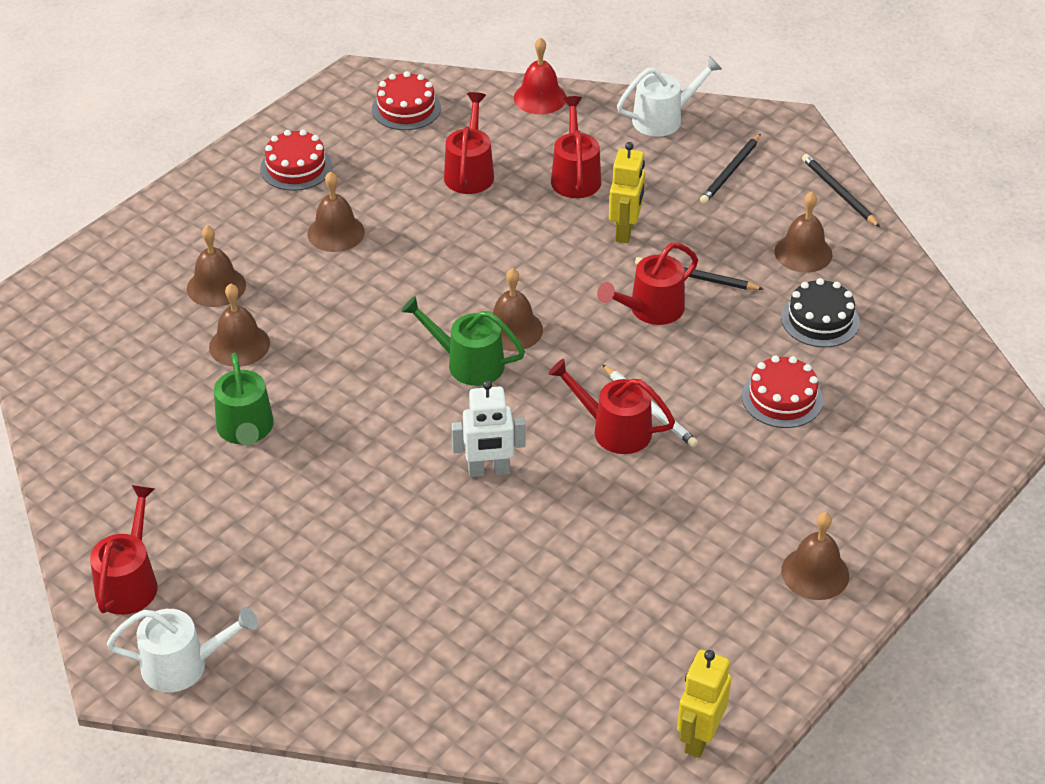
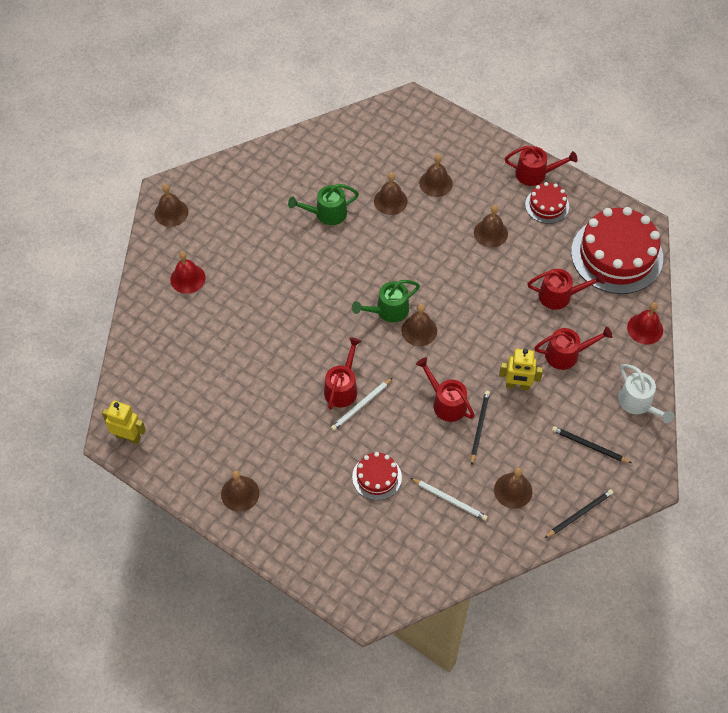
camera: 85 degrees right, 15 degrees up
(129, 582) = (221, 182): red watering can -> red watering can (535, 174)
(183, 665) = (171, 212): white watering can -> brown bell
(351, 640) = (187, 278): none -> red bell
(406, 108) = (616, 255): red cake -> red cake, size x2.04
(468, 363) = (388, 310): green watering can -> green watering can turned 135 degrees counterclockwise
(489, 471) = (305, 328): white robot -> none
(820, 320) = (449, 500): black cake -> white pencil

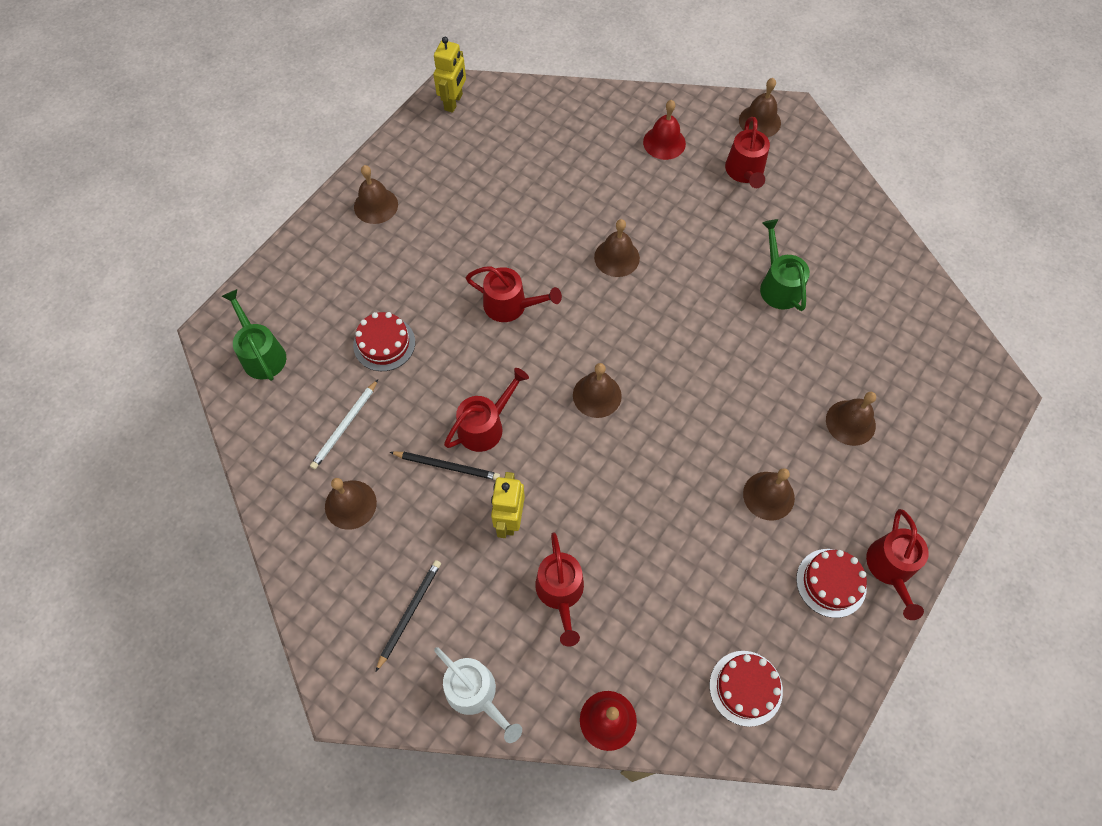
camera: 90 degrees right, 5 degrees up
(361, 405) = (485, 327): white pencil -> none
(388, 310) = (627, 358): green watering can -> green watering can (261, 354)
(390, 201) = (810, 362): brown bell -> brown bell (617, 257)
(559, 296) = (663, 589): red watering can -> red watering can (745, 172)
(579, 514) = (307, 590): black pencil -> none
(616, 255) = (745, 688): red cake -> red cake, size x0.49
(638, 403) = (475, 694): white watering can -> white watering can turned 105 degrees counterclockwise

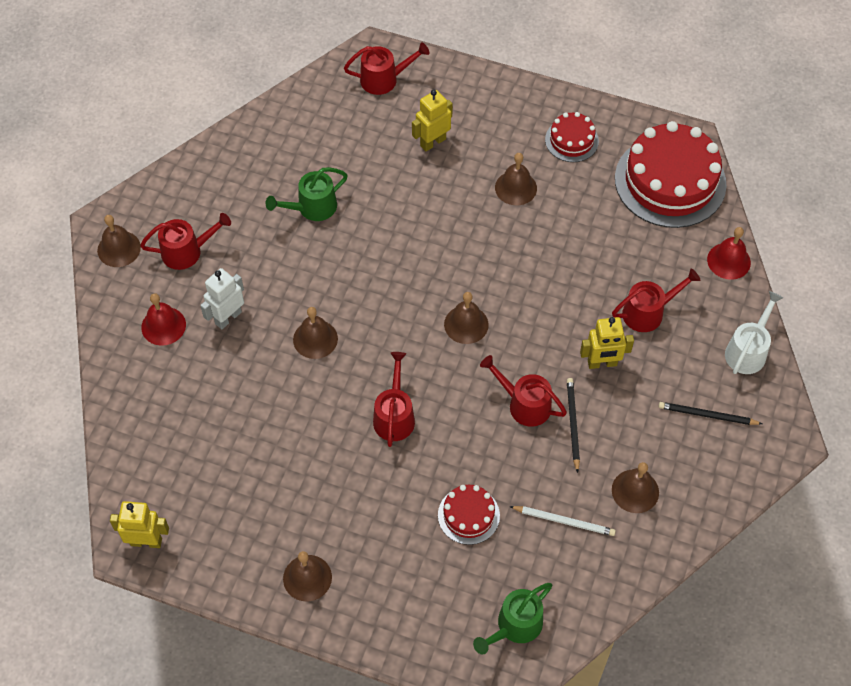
camera: 105 degrees left, 5 degrees down
(660, 192) = (228, 317): none -> white robot
(745, 688) = (670, 181): red cake -> red cake, size x2.04
(850, 422) = (433, 142): brown bell -> yellow robot
(891, 568) = (546, 106): red watering can -> red watering can (384, 79)

